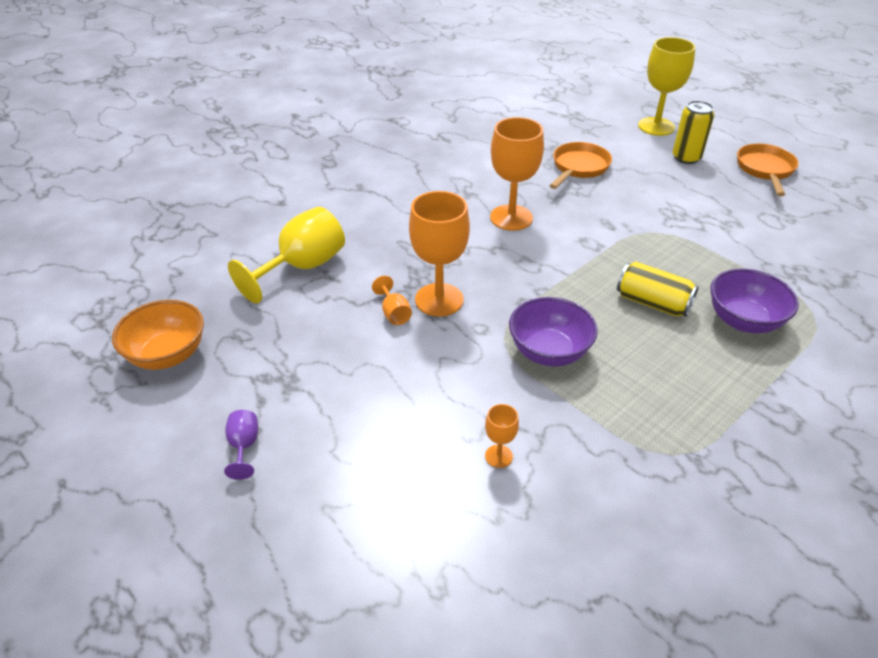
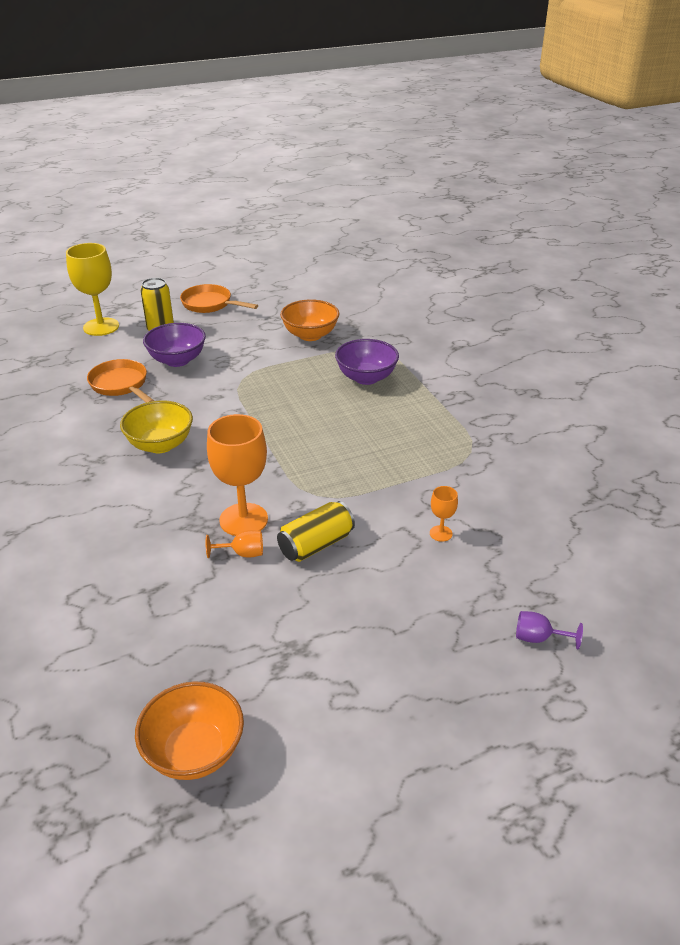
camera: 70 degrees left, 5 degrees down
(244, 446) = (364, 696): purple goblet -> purple goblet (538, 638)
(302, 267) = (122, 608): yellow goblet -> none
(511, 218) = (160, 445): orange goblet -> yellow bowl
(549, 352) = (346, 475): purple bowl -> purple bowl (177, 360)
(652, 303) = (323, 408): yellow can -> yellow can (316, 545)
(784, 253) = (310, 335): none -> orange bowl

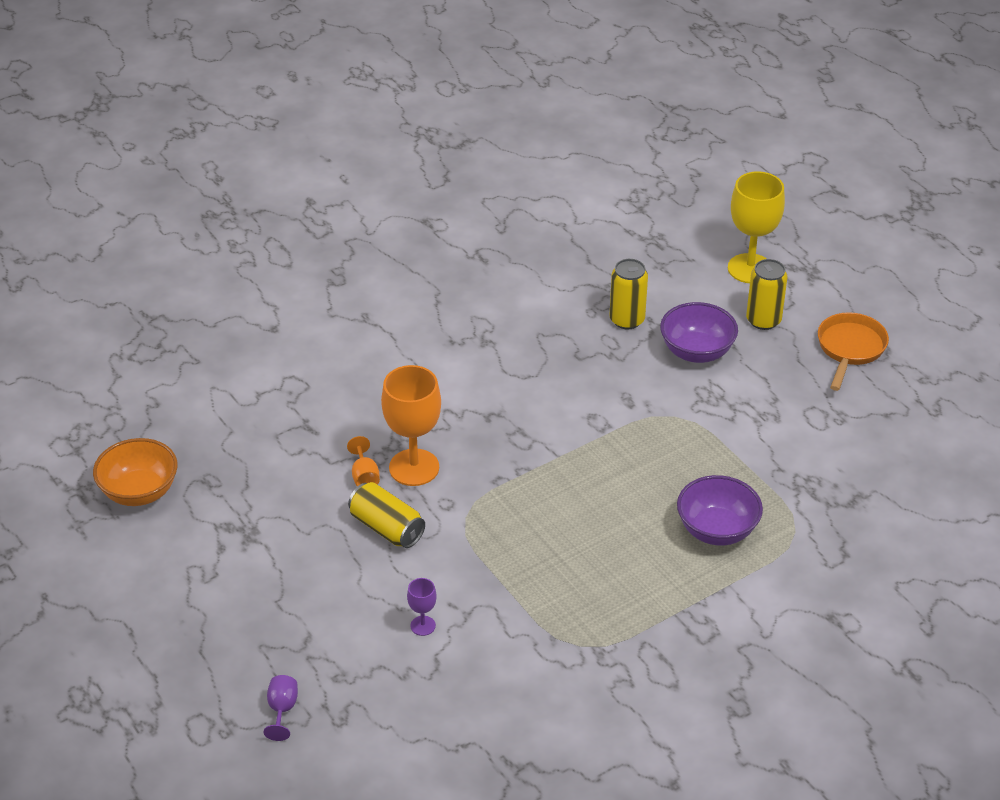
camera: 80 degrees right, 5 degrees up
(121, 385) = (627, 320): orange pan -> yellow can
(160, 445) = (522, 379): yellow bowl -> none
(310, 335) = (806, 460): orange bowl -> none
(441, 533) = (423, 625): orange goblet -> purple goblet

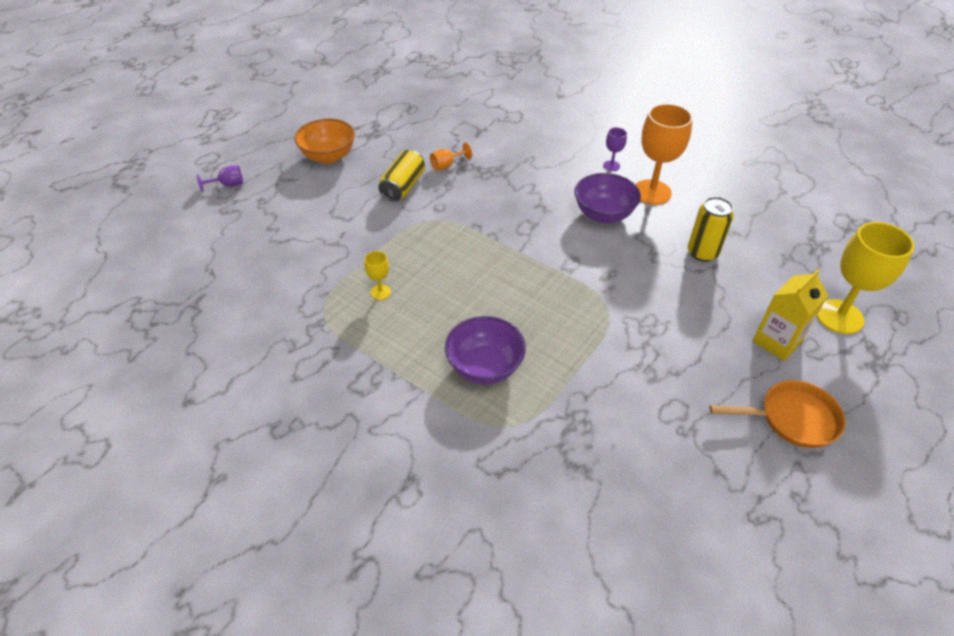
camera: 70 degrees right, 5 degrees up
(139, 492) = (389, 88): orange bowl -> orange bowl (328, 156)
(414, 467) = (467, 184): orange goblet -> orange goblet (652, 192)
(423, 625) = (318, 225): purple goblet -> purple goblet (611, 166)
(572, 589) = (380, 292): none -> yellow goblet
(696, 352) = (698, 304): purple bowl -> purple bowl (603, 214)
(763, 320) = (776, 341): yellow can -> yellow carton

